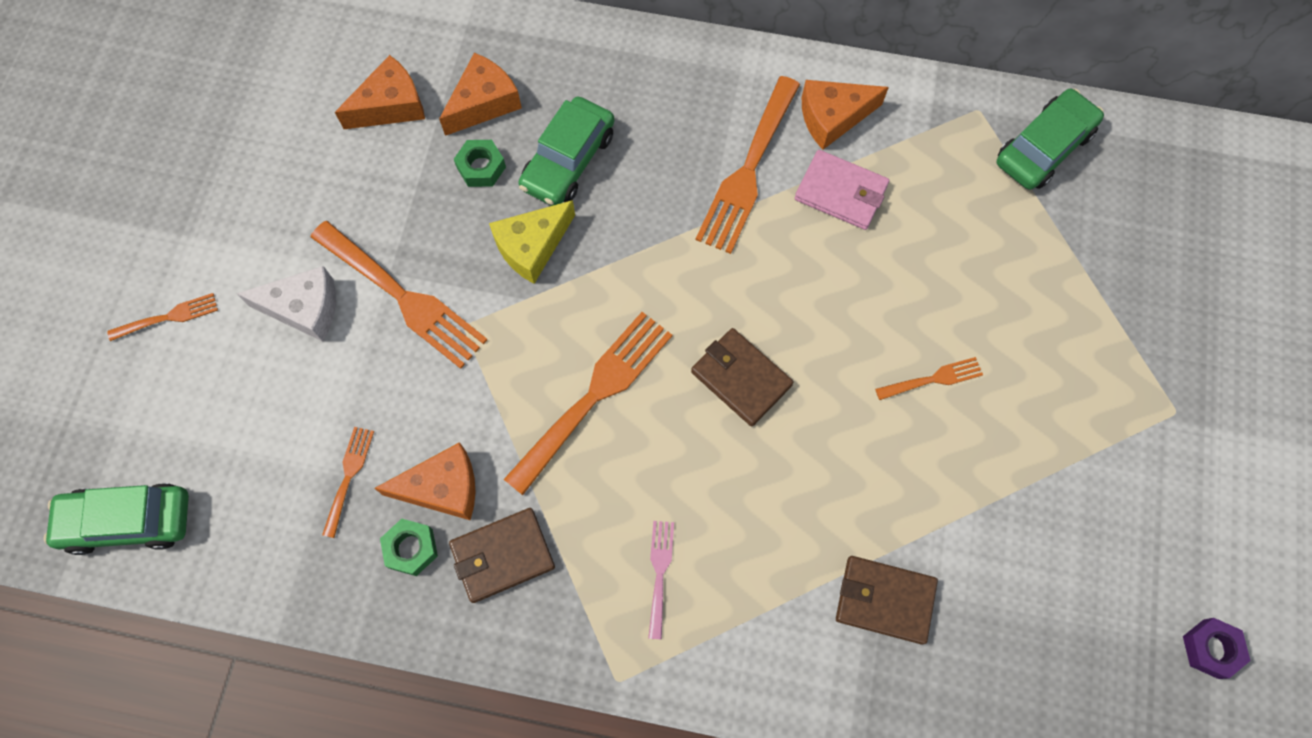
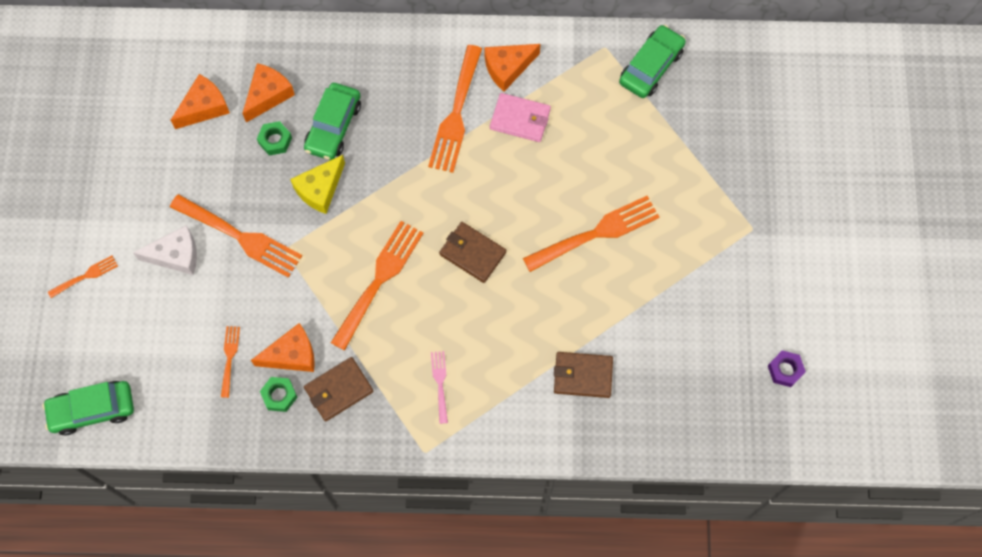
camera: 10 degrees left, 0 degrees up
(933, 379) = (596, 233): orange fork -> orange fork, size x2.01

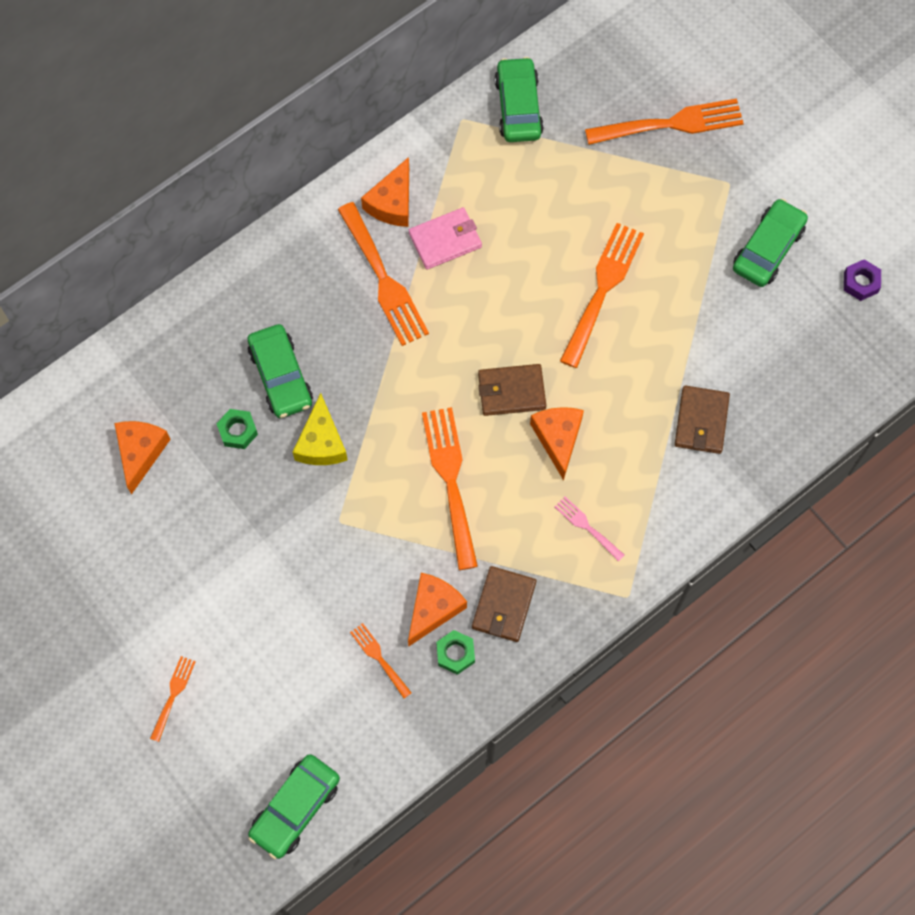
camera: 40 degrees left, 0 degrees up
(176, 255) = (242, 607): white cheese -> none
(240, 237) = (287, 543): orange fork -> orange fork (670, 124)
(268, 95) = (192, 395): orange cheese -> orange cheese (558, 438)
(582, 376) = (701, 421): brown wallet -> brown wallet turned 45 degrees counterclockwise
(739, 295) = (768, 249): none -> green car

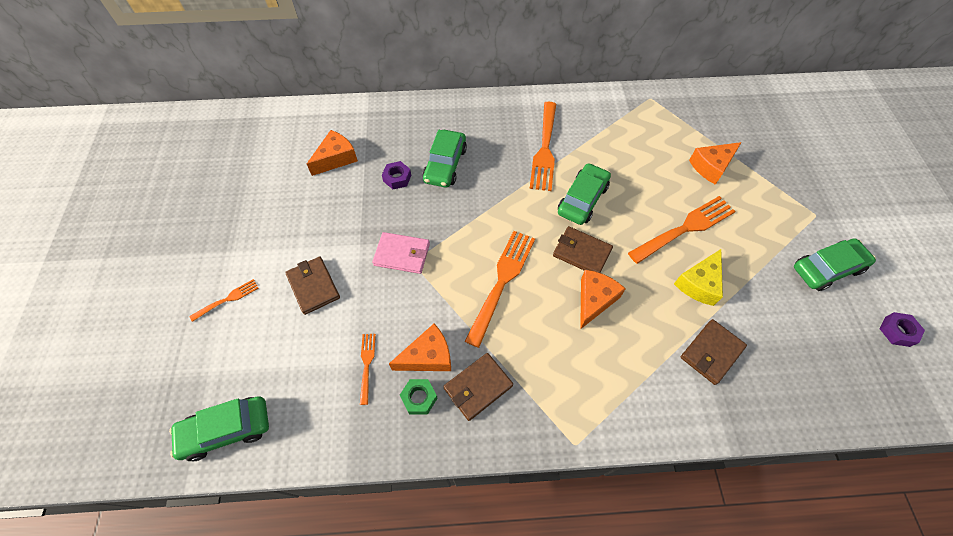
camera: 35 degrees right, 10 degrees down
(238, 431) = (397, 178): green nut -> purple nut
(254, 619) = (313, 286): none -> brown wallet
(321, 442) = (439, 212): yellow cheese -> yellow cheese (699, 283)
(392, 203) = (579, 116): orange cheese -> orange cheese (711, 167)
(445, 240) = (597, 149): pink wallet -> pink wallet (402, 254)
(518, 107) = (690, 108): green car -> green car (582, 199)
(587, 527) = (576, 372): pink fork -> none
(670, 124) = (789, 163): orange fork -> none

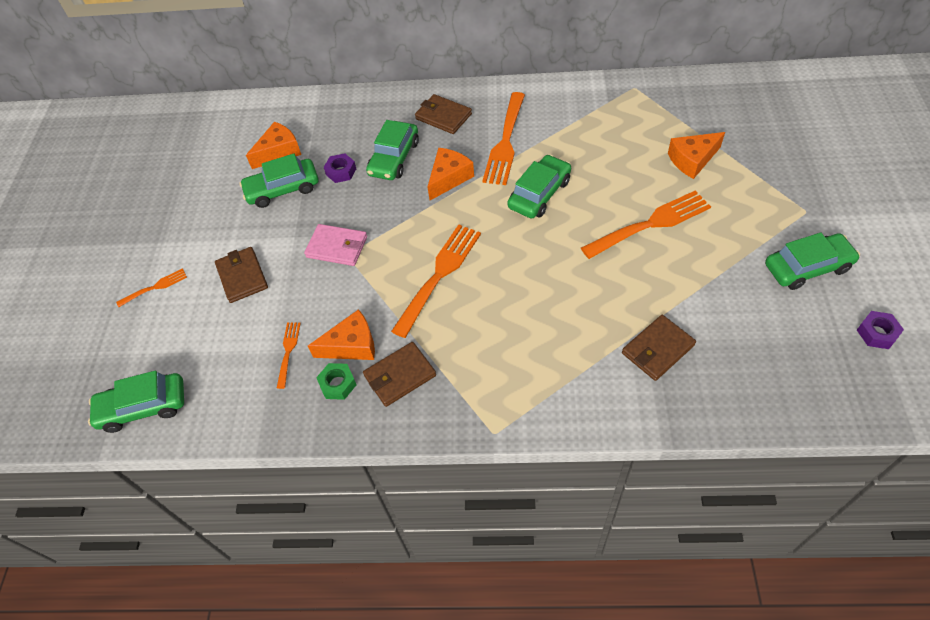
camera: 10 degrees right, 5 degrees down
(343, 196) = (282, 189): none -> green car
(581, 252) = (530, 247): brown wallet -> brown wallet (443, 116)
(594, 300) = (537, 295): orange cheese -> orange cheese (449, 178)
(699, 283) = (656, 280): yellow cheese -> none

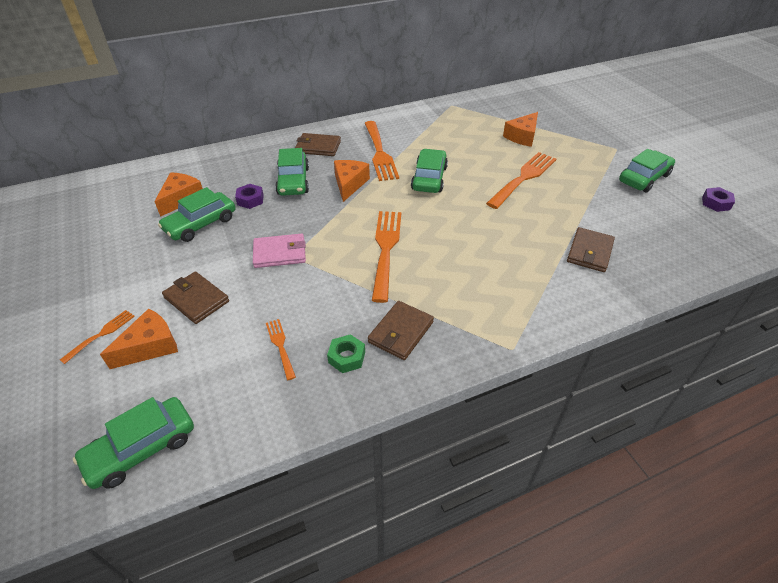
camera: 30 degrees left, 10 degrees down
(352, 345) = (341, 322): orange cheese -> orange cheese (150, 346)

